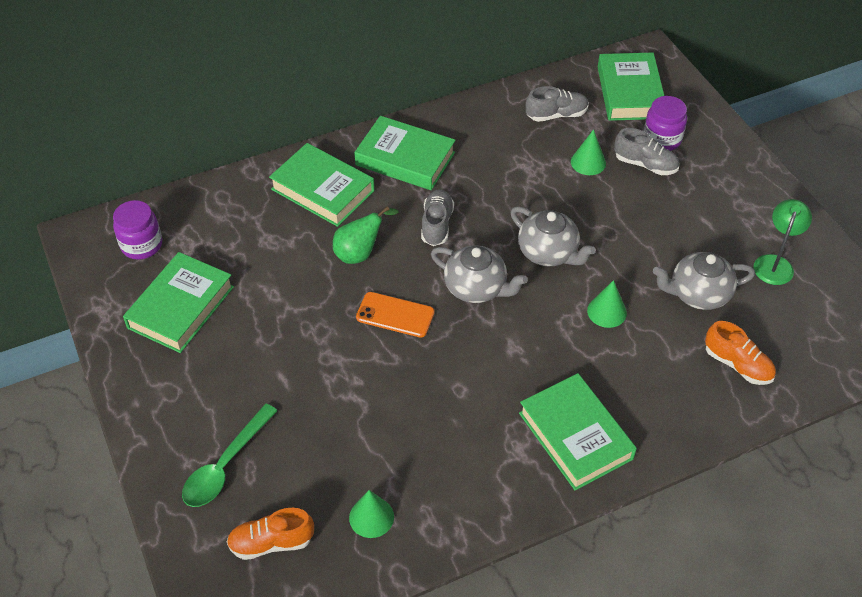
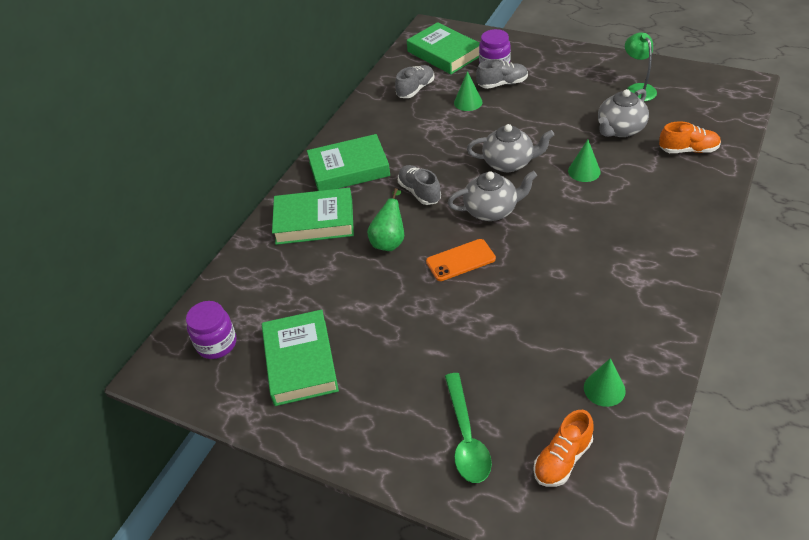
camera: 35 degrees left, 5 degrees down
(575, 436) = (657, 248): green book -> none

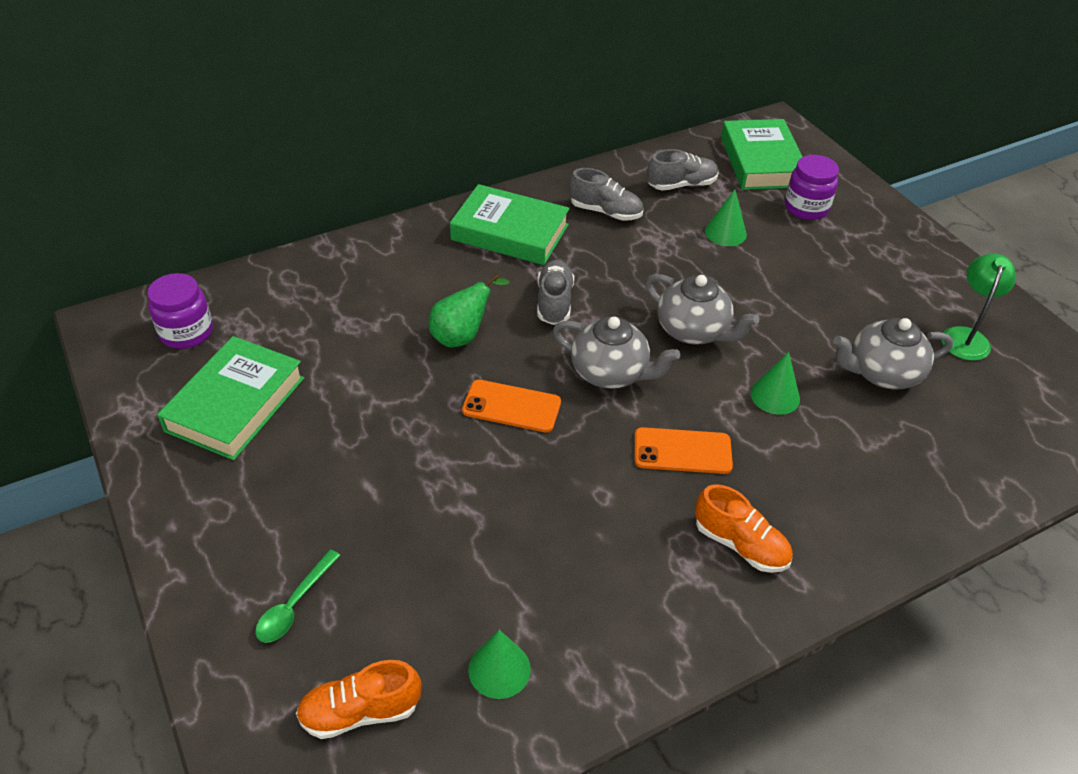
camera: 30 degrees right, 0 degrees up
(314, 221) = (412, 267): green book -> none
(466, 437) = (294, 605): green spoon -> green spoon, size x0.64
(502, 84) = (792, 234): grey shoe -> grey shoe (605, 212)
(571, 226) = (682, 451): none -> orange phone
(688, 150) = (948, 454): orange shoe -> orange shoe (740, 544)

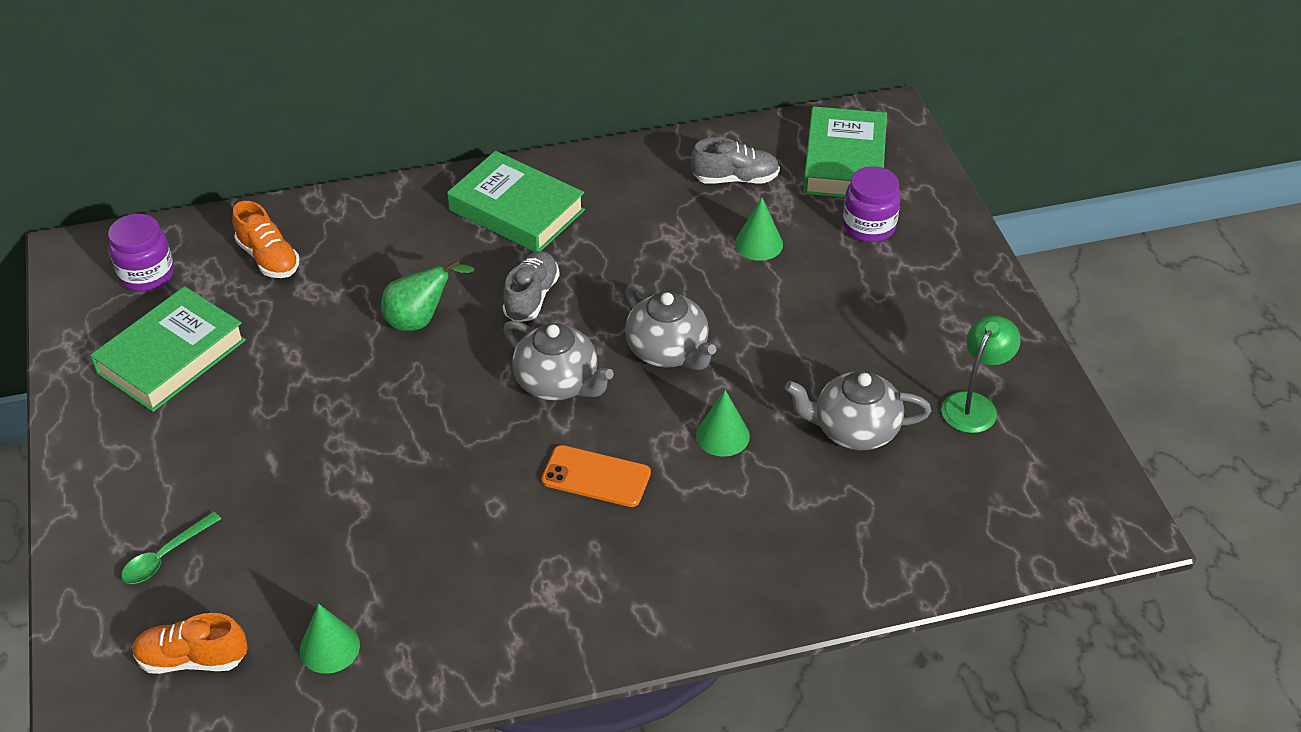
camera: 15 degrees right, 0 degrees up
(511, 406) = (441, 402): orange phone -> none
(605, 212) = (633, 200): grey shoe -> none
(740, 544) = (611, 578): orange shoe -> orange shoe (268, 258)

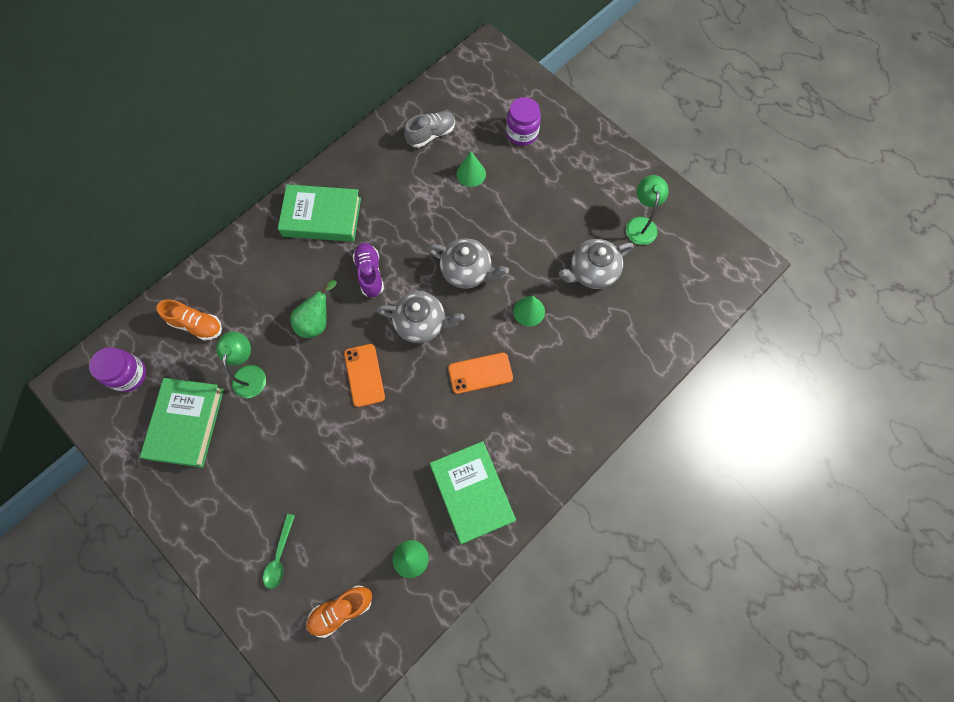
camera: 30 degrees left, 25 degrees up
(291, 338) = (250, 374): none -> green lamp
(435, 406) = (364, 375): none -> orange phone
(531, 297) = (370, 273): grey shoe -> purple shoe
(844, 161) = (482, 94): green book -> green book (472, 493)

